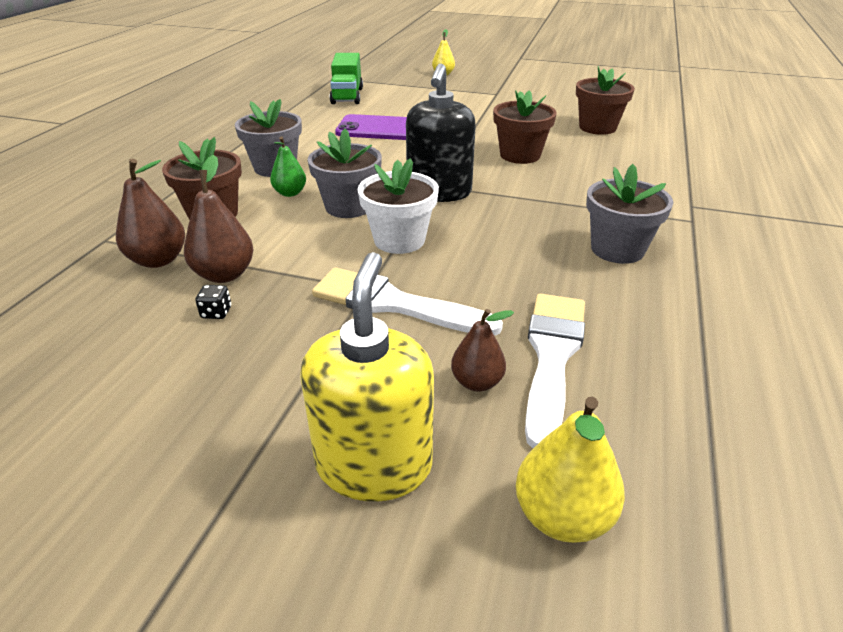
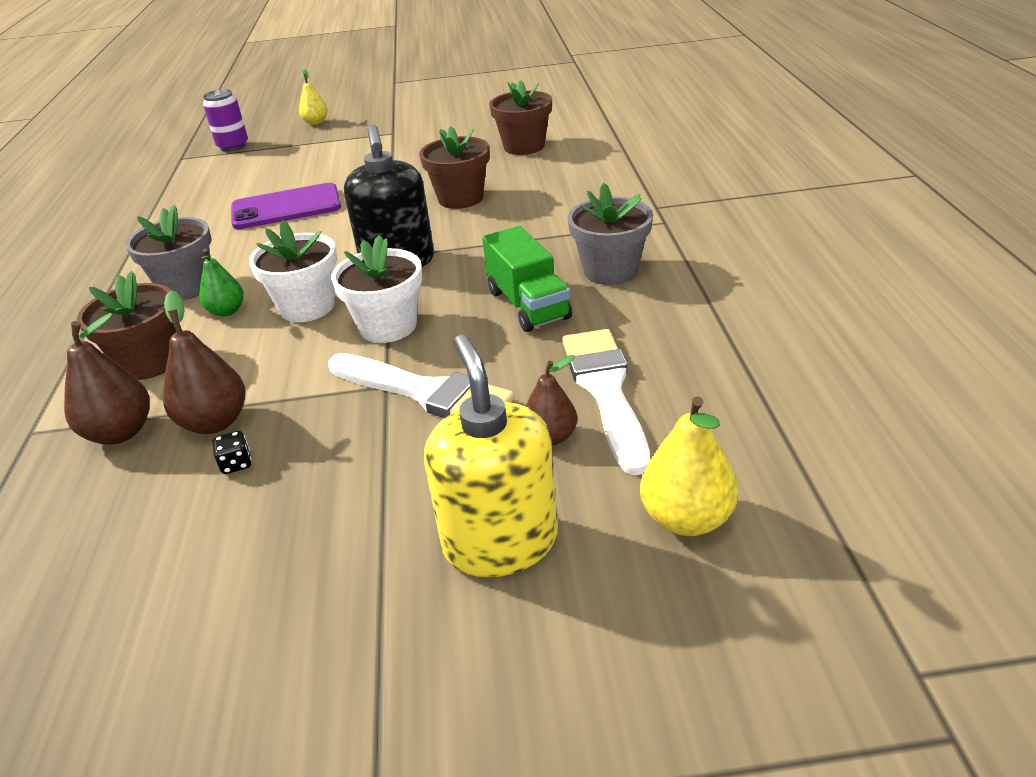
camera: 20 degrees left, 0 degrees up
(347, 96) = (215, 177): green truck -> green truck (528, 305)
(348, 207) = (307, 307): grey flower pot -> white flower pot
(374, 78) = (233, 146): none -> purple can
(394, 304) = (425, 392): white brush -> white brush turned 150 degrees counterclockwise

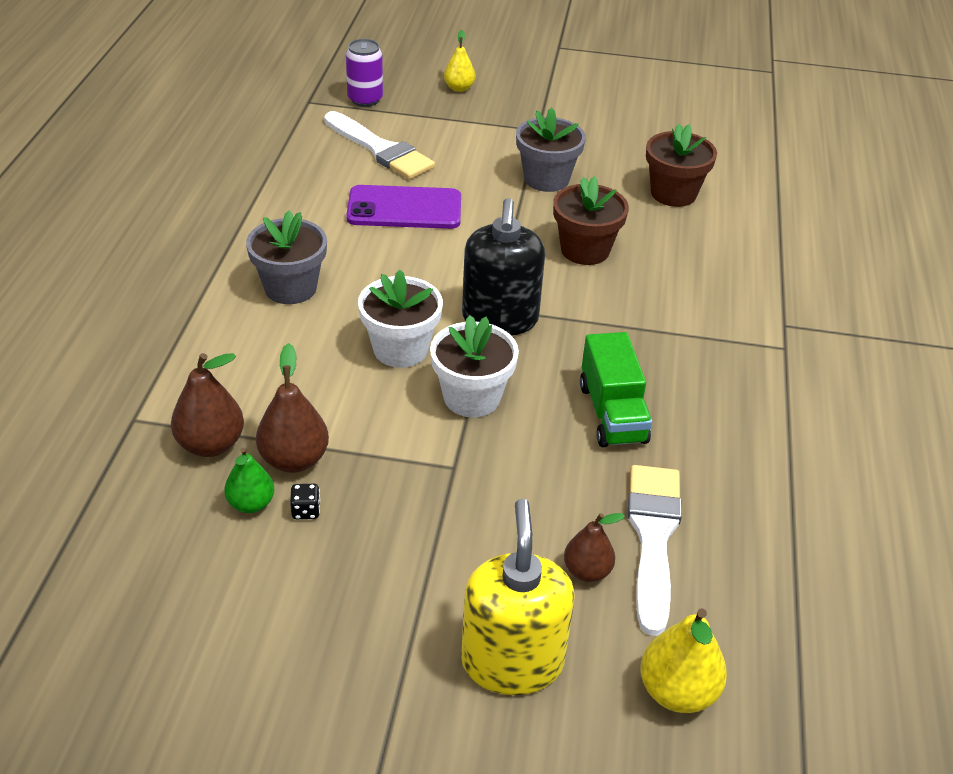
camera: 10 degrees right, 5 degrees up
(149, 362) = (245, 371): brown flower pot -> none
(227, 311) = (324, 331): green pear -> green pear (251, 504)
(425, 392) = (488, 486): white brush -> white brush (381, 150)
(610, 270) = (707, 395): grey flower pot -> grey flower pot (546, 179)

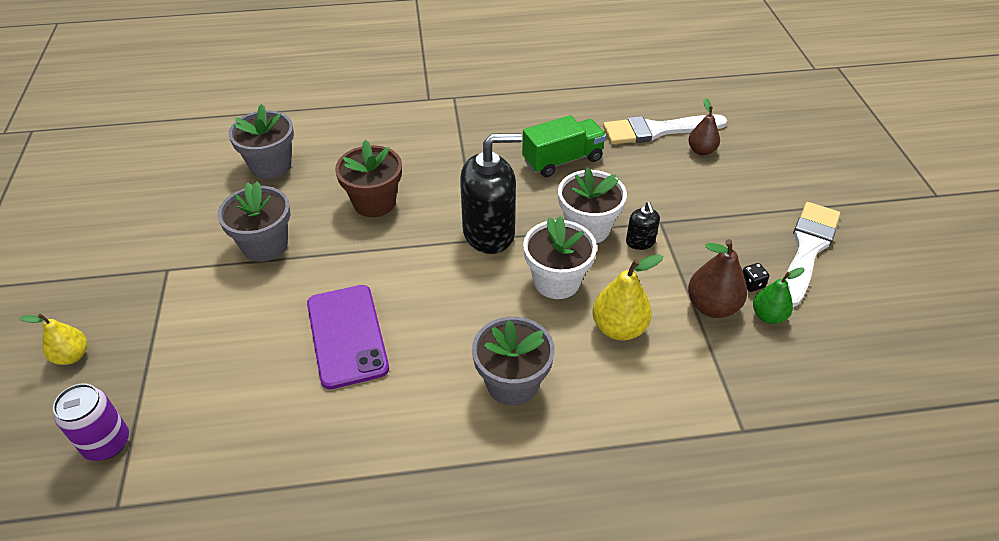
camera: 105 degrees left, 5 degrees up
(211, 444) = (732, 363): brown pear -> none
(381, 150) = (232, 389): white brush -> white brush (807, 249)
(427, 435) = (640, 242): none -> black soap dispenser
(512, 662) = (783, 167): yellow soap dispenser -> none
(673, 193) = (271, 165): brown flower pot -> grey flower pot
(677, 691) = (752, 111): yellow pear -> yellow pear (619, 328)

